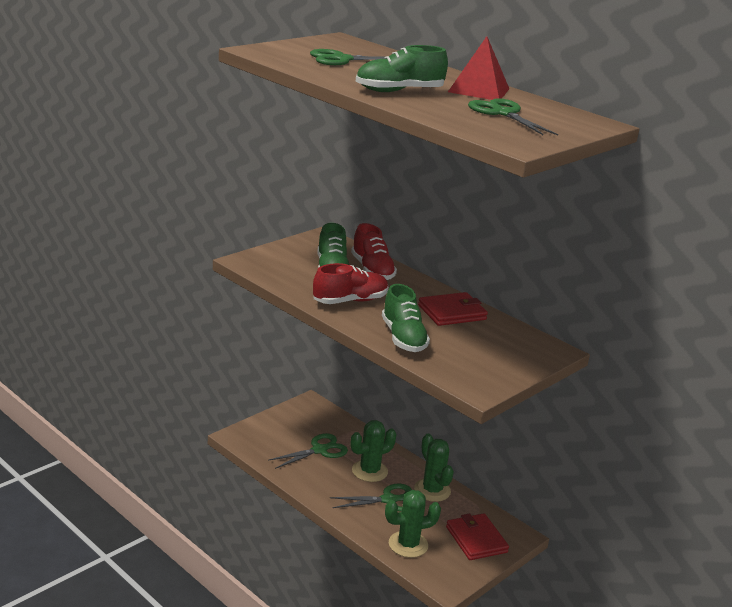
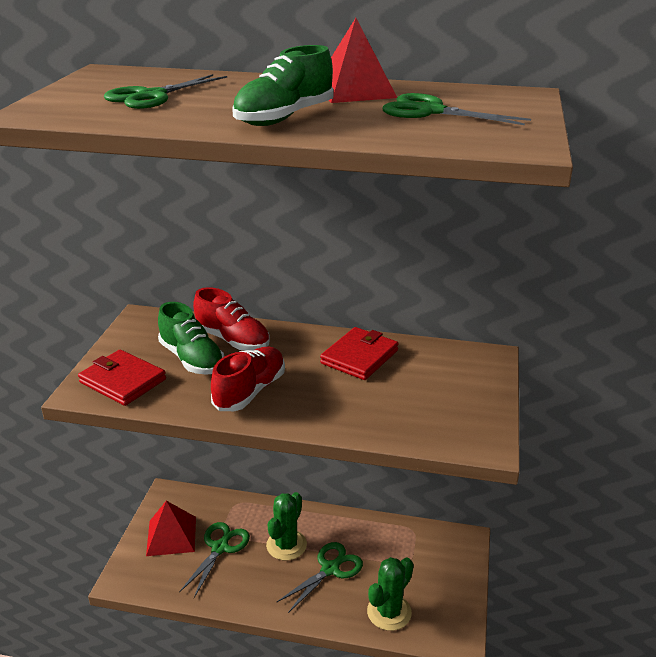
camera: 30 degrees left, 5 degrees up
(291, 428) = (171, 536): none -> red pyramid
(403, 338) = (350, 414): green shoe -> none
(432, 490) = (358, 534): green cactus -> none
(476, 539) = (438, 567): red wallet -> red wallet (123, 381)

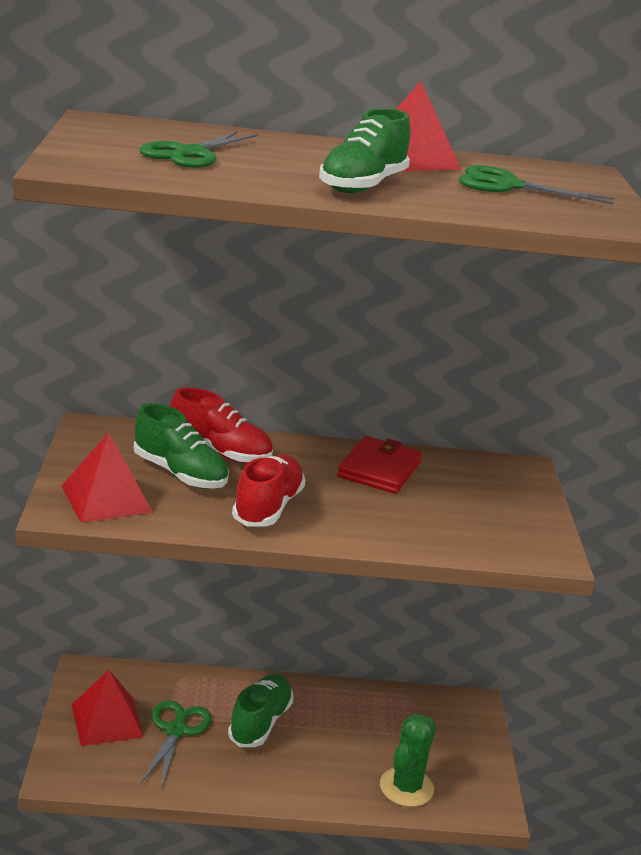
camera: 15 degrees left, 5 degrees down
(123, 381) = (106, 499): red wallet -> red pyramid
(286, 545) = (260, 722): green cactus -> green shoe
(331, 568) = (323, 745): green scissors -> none

